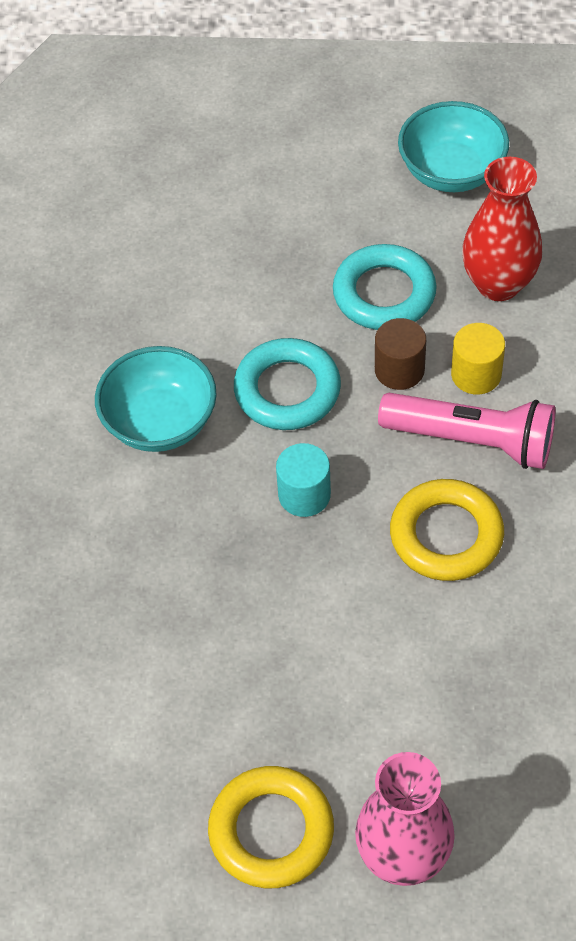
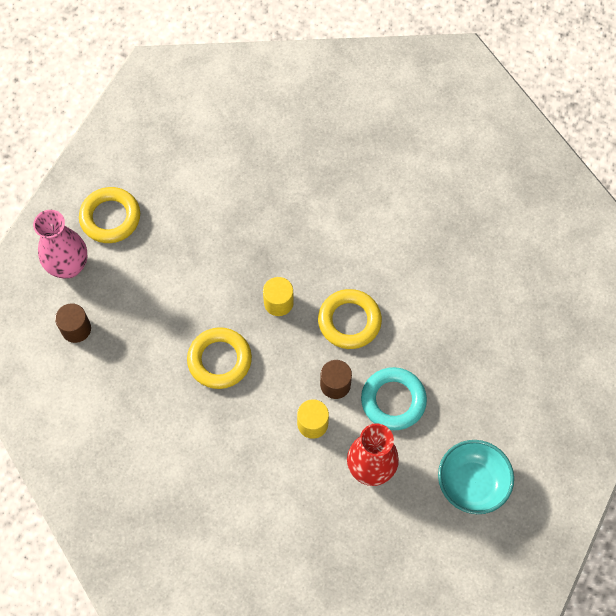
camera: 110 degrees right, 10 degrees up
(160, 422) = (358, 251): turquoise bowl -> none
(287, 390) = (349, 321): turquoise ring -> yellow ring
(304, 495) = (278, 302): turquoise cylinder -> yellow cylinder
(472, 440) = (270, 400): pink flashlight -> none
(513, 780) = (76, 329): none -> brown cylinder

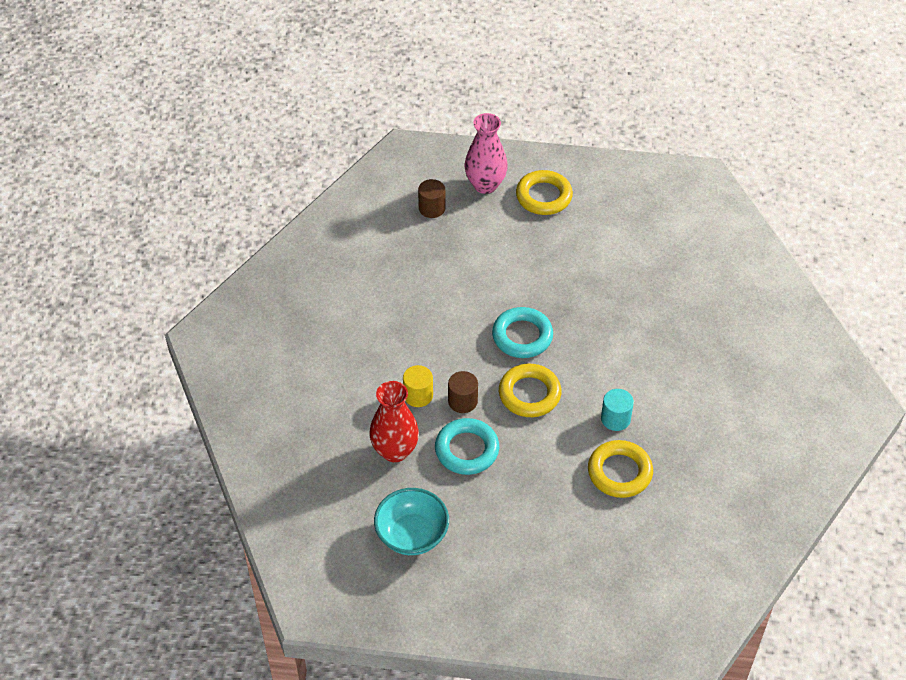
camera: 70 degrees right, 15 degrees down
(219, 360) = (448, 311): yellow ring -> yellow ring (619, 472)
(278, 302) = (522, 336): yellow cylinder -> turquoise ring
(404, 258) = (615, 419): none -> turquoise cylinder

